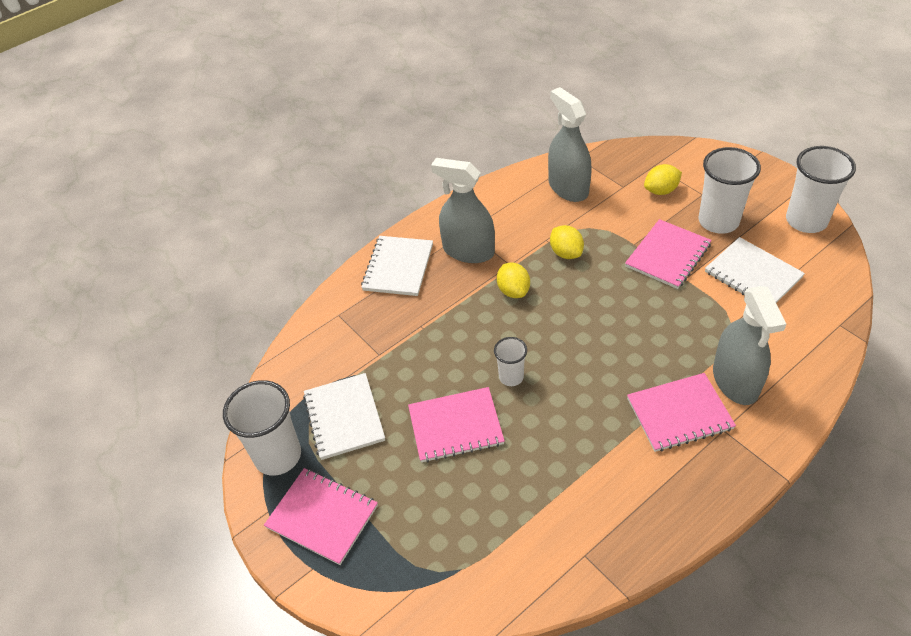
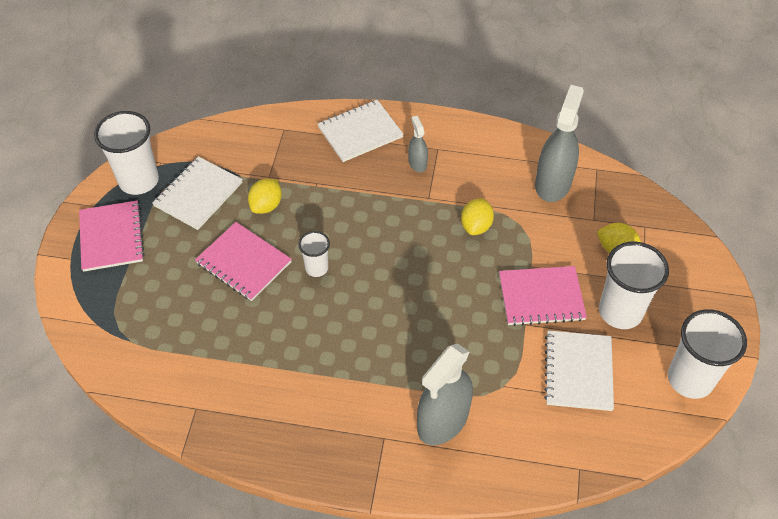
camera: 45 degrees right, 5 degrees up
(468, 251) = (417, 163): grey spray bottle -> grey spray bottle, size x0.50
(513, 291) = (403, 217): yellow lemon -> yellow lemon (266, 205)
(679, 413) = (374, 398): pink notebook -> none

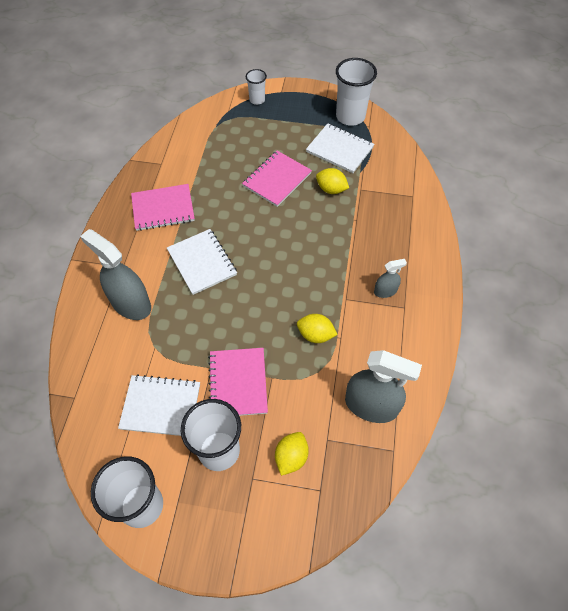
camera: 90 degrees right, 5 degrees up
(111, 237) = (299, 108): pink notebook -> pink notebook (163, 208)
(316, 268) = (271, 223): white cup -> white cup (257, 100)
(360, 132) = (416, 248): white notebook -> white notebook (202, 262)

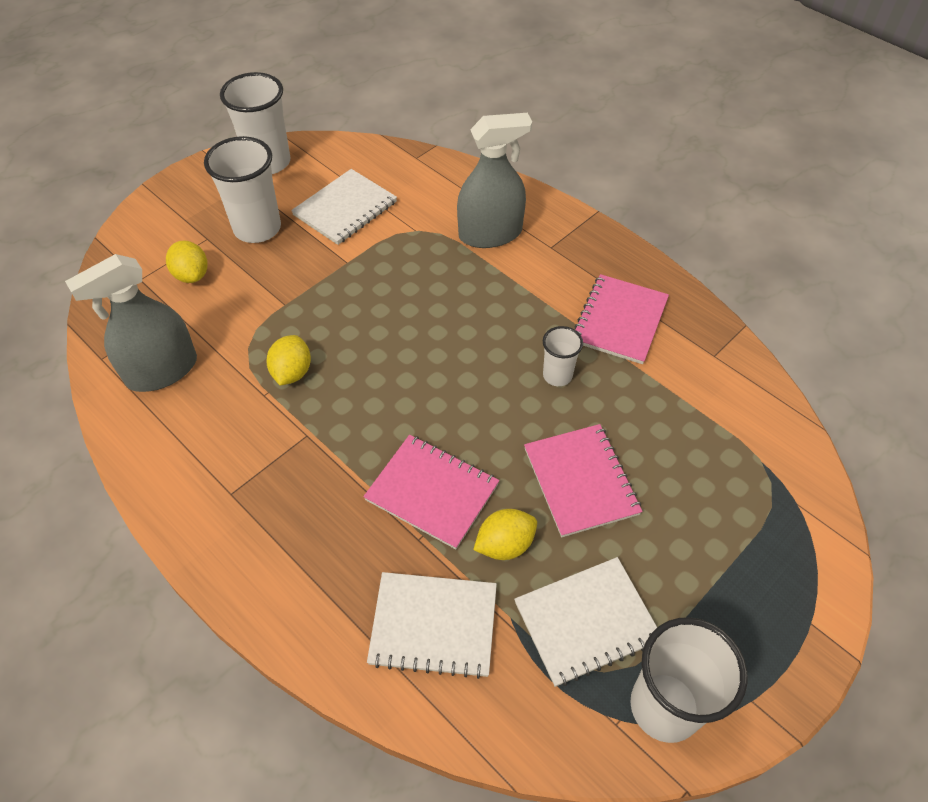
camera: 125 degrees right, 5 degrees down
(202, 262) = (495, 318): white notebook -> white notebook (433, 625)
(238, 383) = (308, 275): pink notebook -> pink notebook (432, 492)
(257, 100) = (805, 565): white cup -> white cup (557, 375)
(315, 335) = (292, 372): yellow lemon -> yellow lemon turned 45 degrees counterclockwise
(385, 291) = (273, 489): grey spray bottle -> none

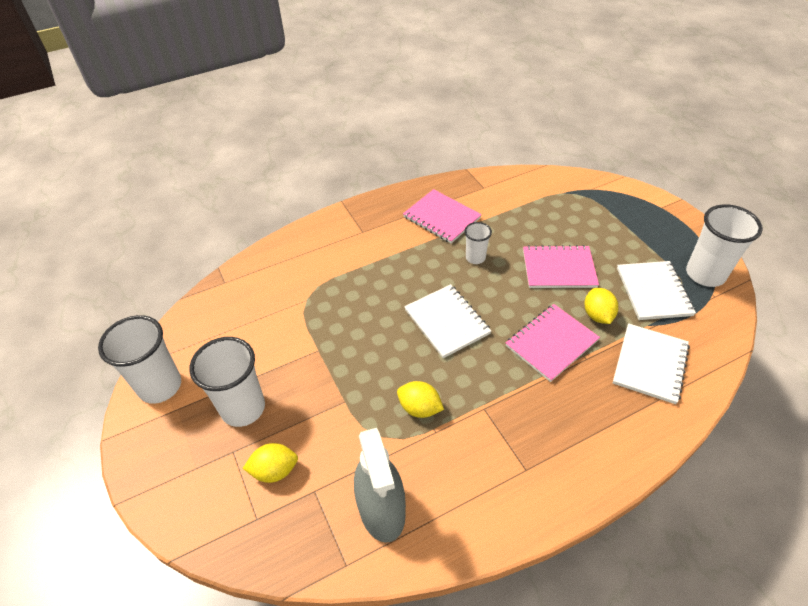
camera: 70 degrees left, 5 degrees down
(345, 209) = (256, 340): white notebook -> white notebook (447, 322)
(490, 234) = (333, 259): grey spray bottle -> none

